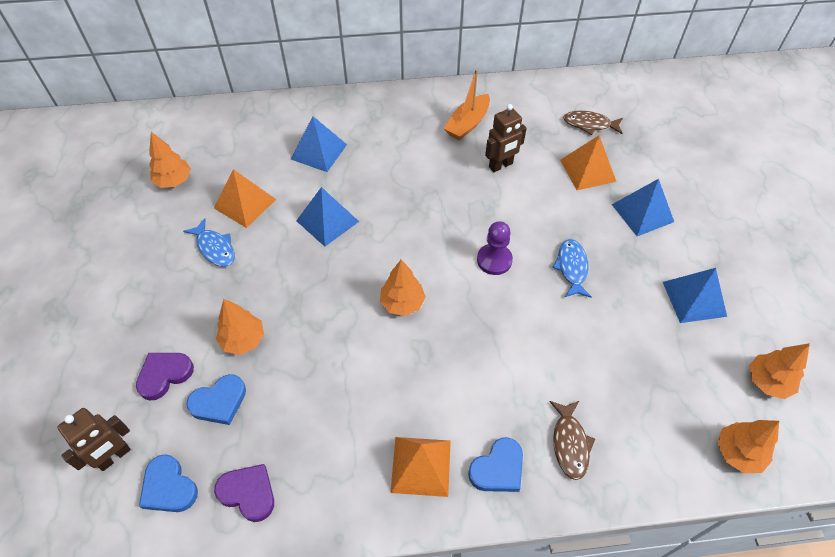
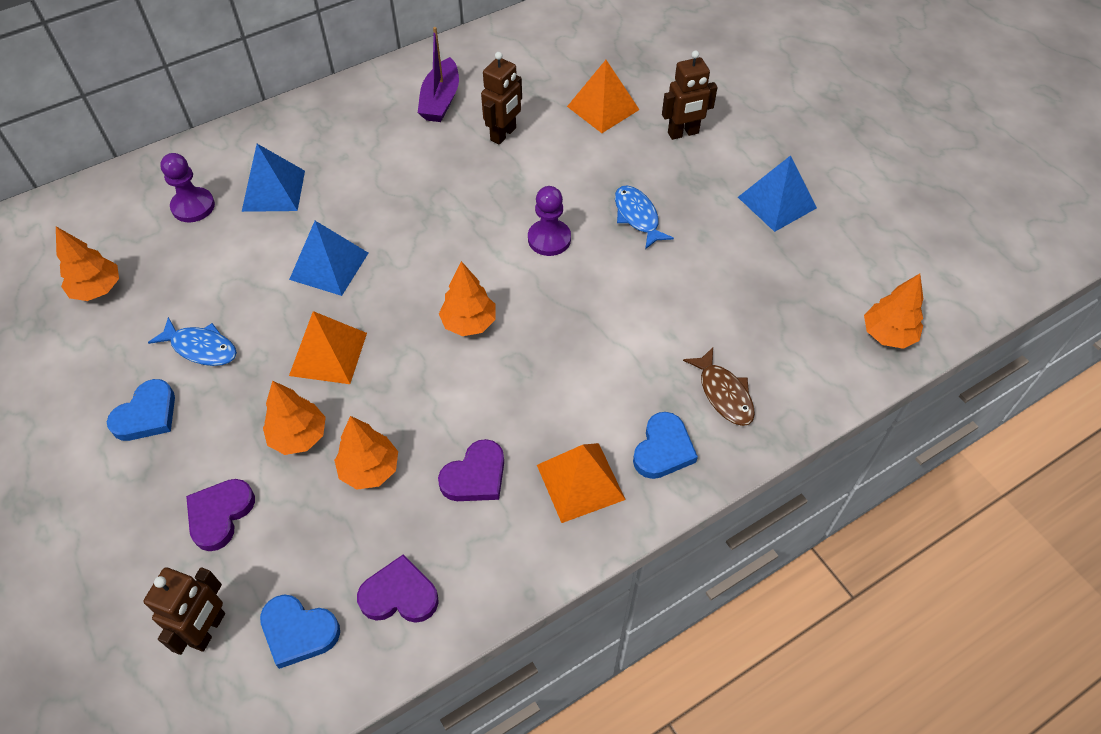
camera: 25 degrees left, 0 degrees up
(219, 402) = (308, 515): blue heart -> blue heart (147, 415)
(245, 203) = (211, 283): orange pyramid -> orange pyramid (328, 354)
(262, 144) = (193, 206): none -> purple pawn
(347, 425) = (475, 476): none -> purple heart
(467, 124) = (441, 100): orange boat -> purple boat
(589, 124) = (580, 57): brown fish -> none
(642, 213) = (683, 133): blue pyramid -> brown robot
(768, 381) = (884, 256): orange tree -> orange tree (370, 469)

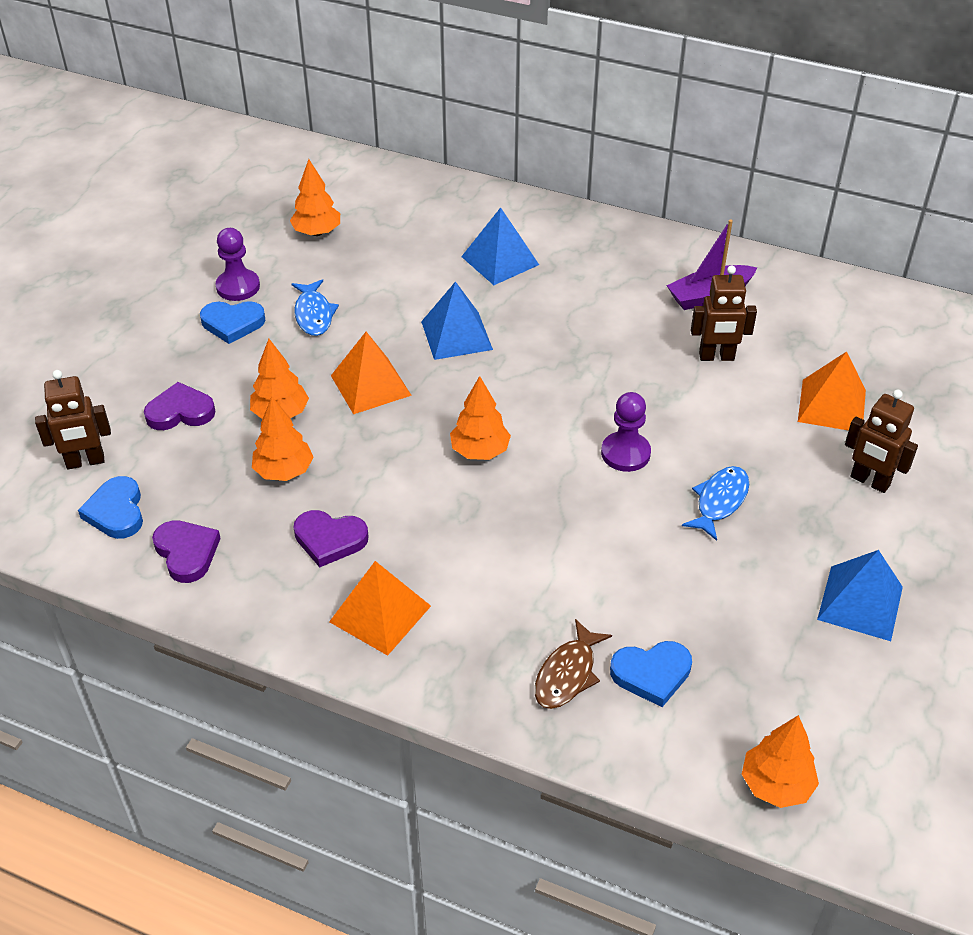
camera: 55 degrees right, 10 degrees down
(193, 206) = (439, 230): purple pawn -> purple pawn (238, 287)
(663, 449) = (463, 657): blue heart -> blue heart (651, 674)

